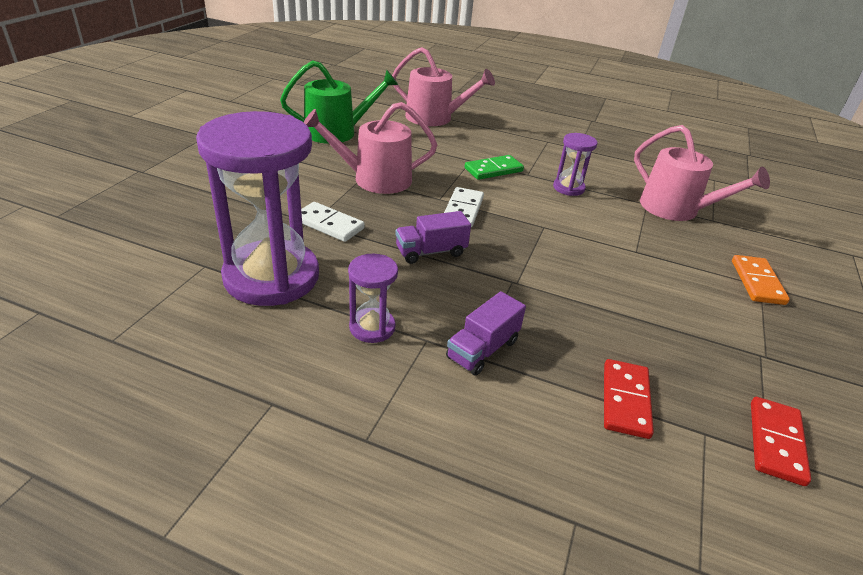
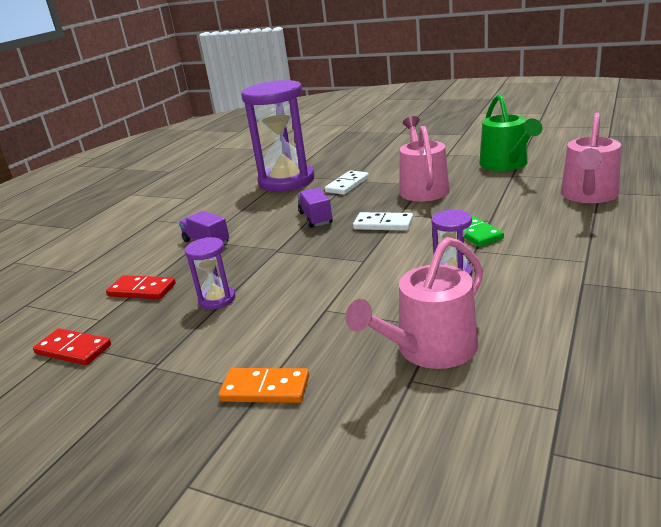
camera: 100 degrees right, 10 degrees down
(372, 327) = (235, 211): purple hourglass -> purple hourglass (217, 299)

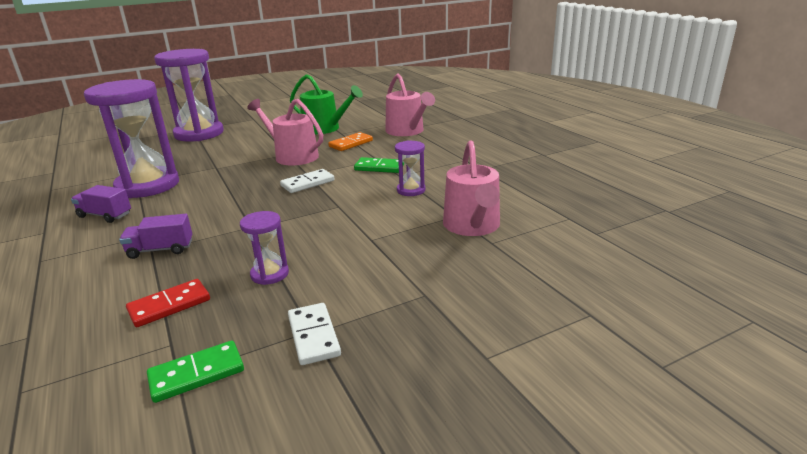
camera: 55 degrees left, 0 degrees up
(73, 349) = (197, 374): red domino -> green domino
(265, 389) = (425, 292): orange domino -> orange domino (351, 144)
(315, 218) = (240, 198): purple truck -> purple truck (105, 215)
(347, 185) = (221, 171): white domino -> white domino (314, 336)
(395, 139) = (199, 134): none -> purple hourglass

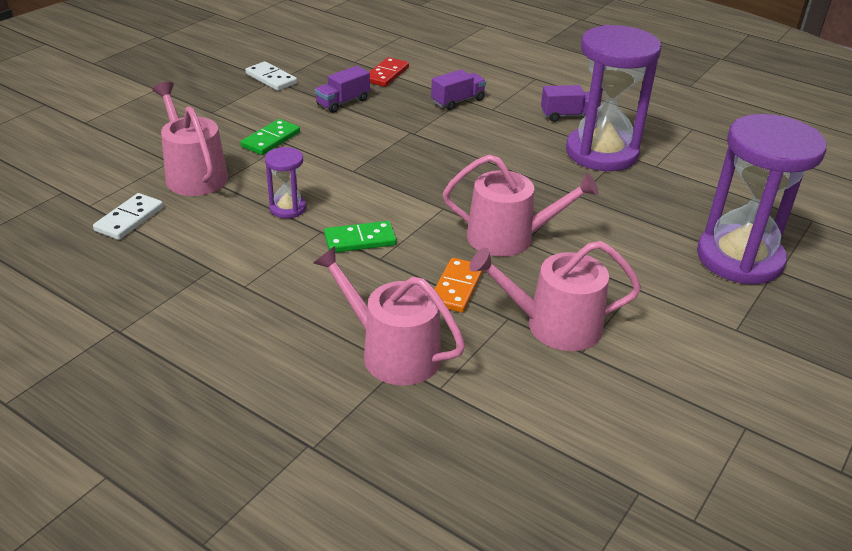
camera: 150 degrees right, 10 degrees up
(197, 374) = (320, 55): green domino -> green domino (271, 140)
(269, 274) = (343, 102): purple hourglass -> purple truck
(307, 183) = (424, 193): white domino -> white domino (129, 219)
(325, 129) = (554, 325): green watering can -> pink watering can

